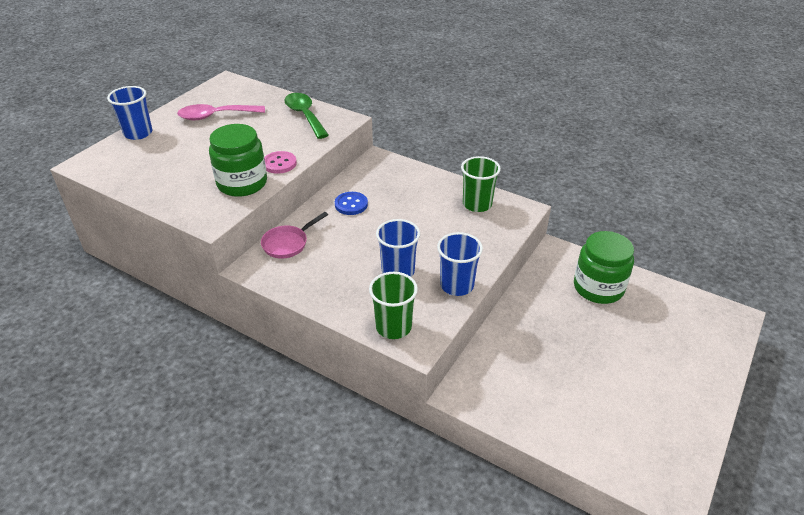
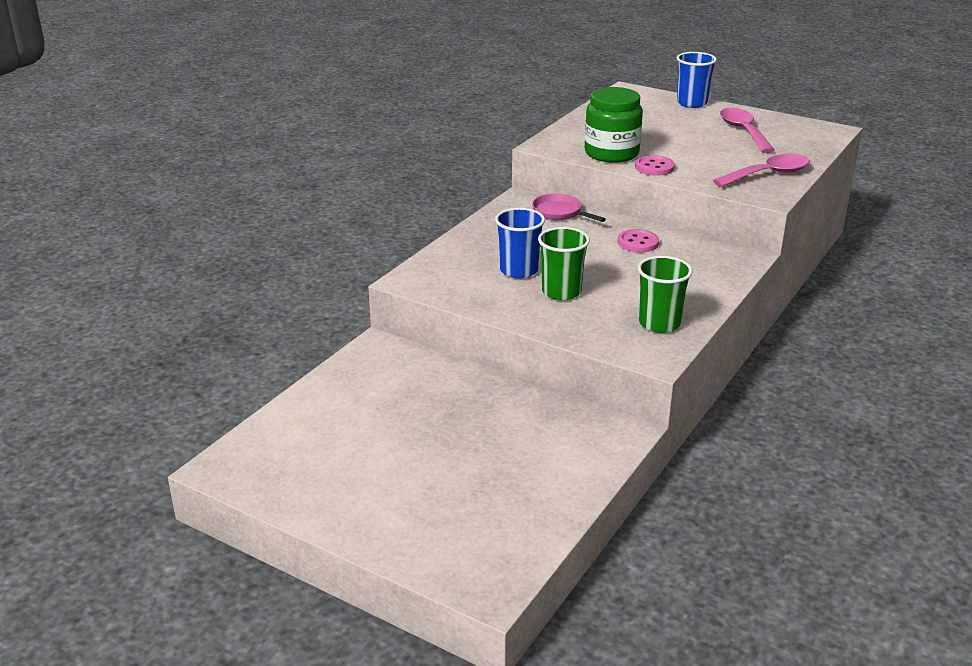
camera: 90 degrees right, 10 degrees down
(305, 115) = (768, 174): green spoon -> pink spoon
(351, 204) = (638, 243): blue button -> pink button
(393, 327) = (432, 268): green cup -> green cup (561, 292)
(457, 285) = (496, 304): blue cup -> none
(598, 287) = (549, 460): green jar -> none

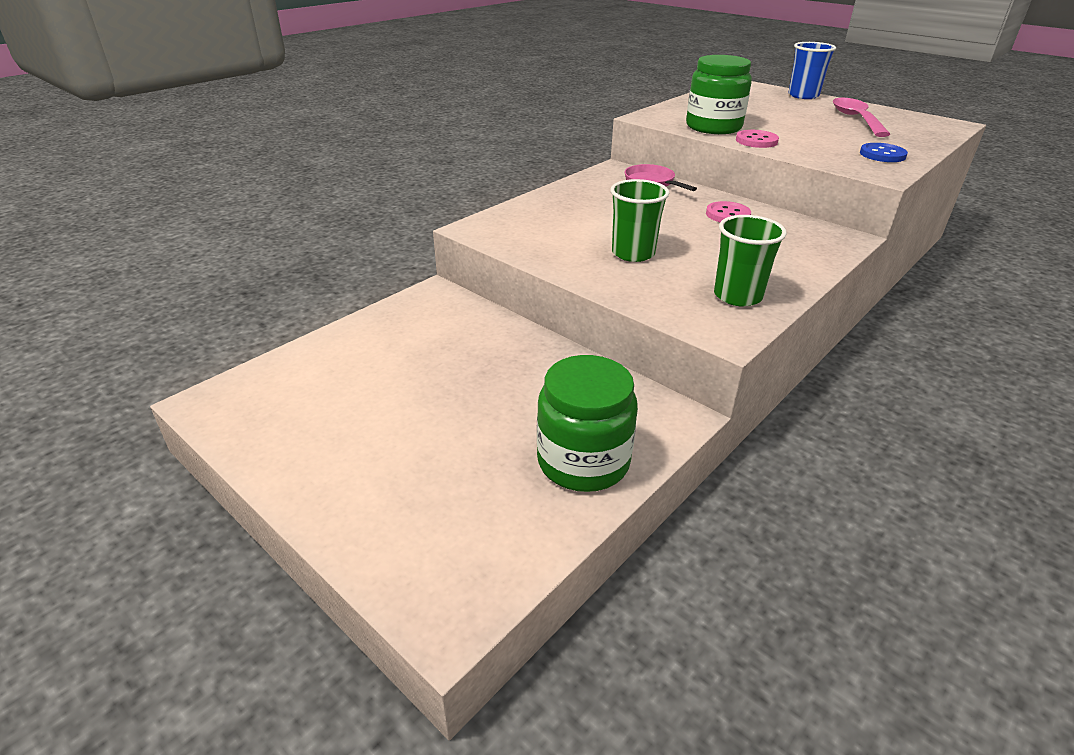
camera: 10 degrees right, 5 degrees up
(519, 271) = (593, 229): blue cup -> none
(558, 475) = (583, 461): none -> green jar
(768, 174) = (882, 155): pink spoon -> blue button

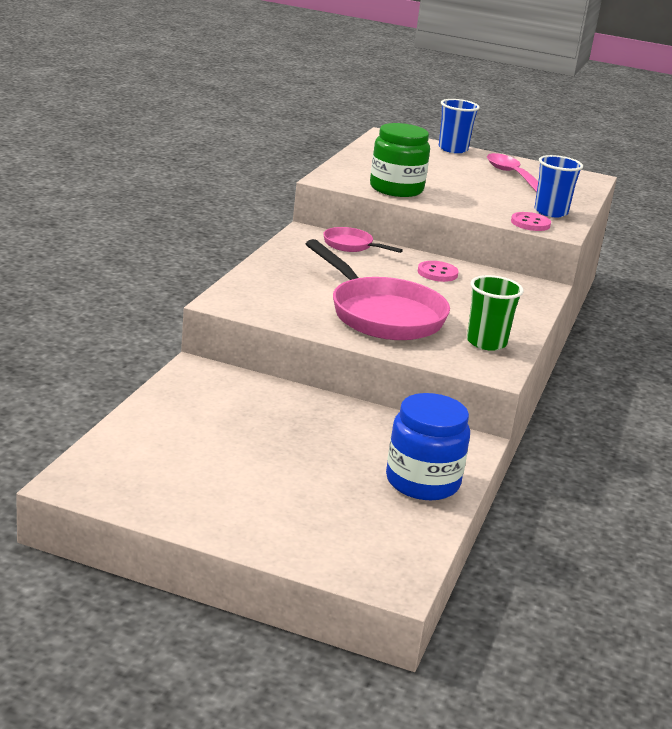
camera: 25 degrees left, 10 degrees down
(583, 461) = (422, 482): green jar -> blue jar
(633, 253) = (381, 314): green cup -> pink pan
(756, 141) = (442, 202): pink button -> pink button (530, 223)
(882, 155) = (550, 212): blue button -> blue cup

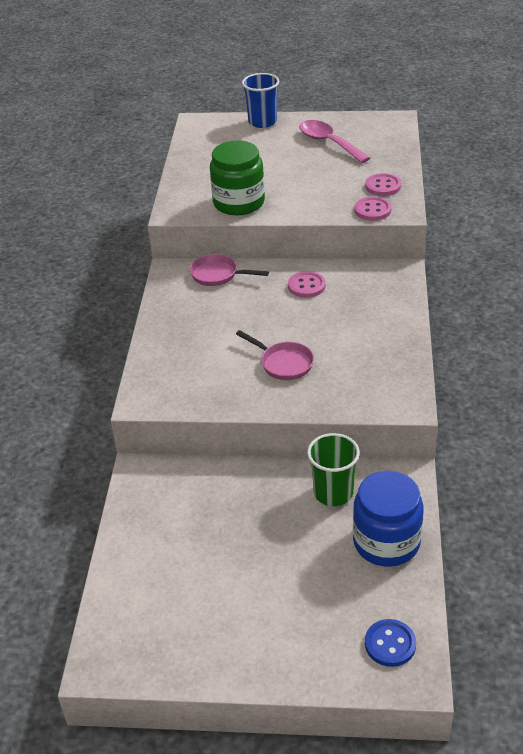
camera: 10 degrees left, 15 degrees up
(381, 314) = (283, 363): pink pan -> pink pan, size x0.49
(383, 553) = (390, 644): none -> blue button
(486, 342) = (385, 367): green cup -> green cup (333, 493)
(550, 212) = (383, 186): blue cup -> pink button

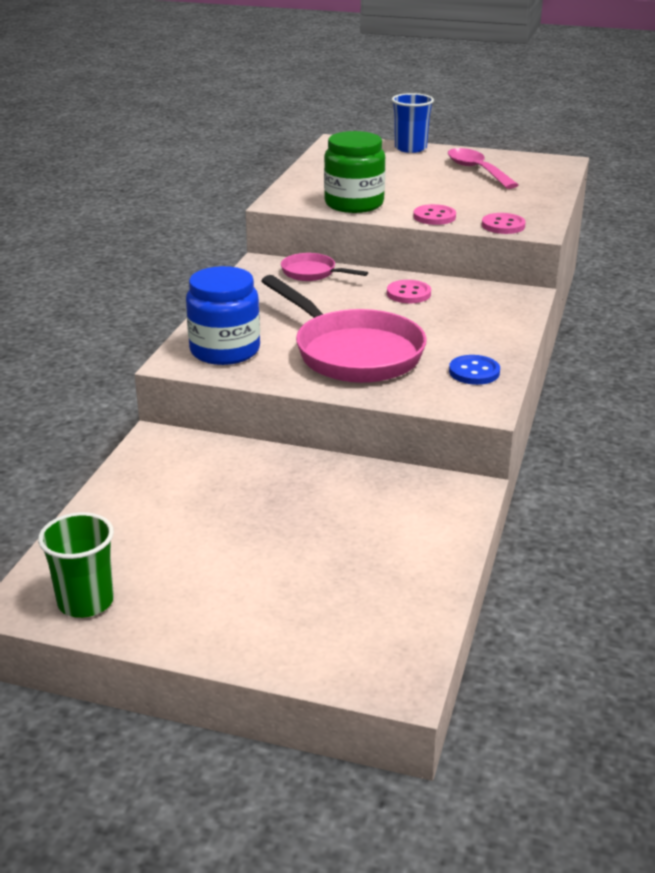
camera: 10 degrees right, 10 degrees down
(283, 363) = (352, 352): pink pan -> pink pan, size x2.05
(333, 493) = (372, 492): green cup -> green cup (86, 602)
(383, 186) = (523, 209): pink button -> pink button (434, 217)
(386, 542) = (417, 547): blue jar -> blue jar (225, 350)
(390, 644) = (382, 645): blue button -> blue button (474, 372)

